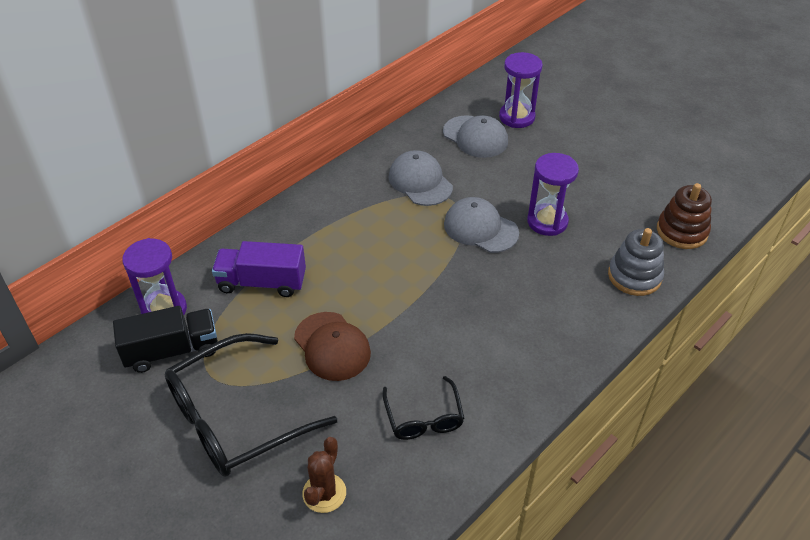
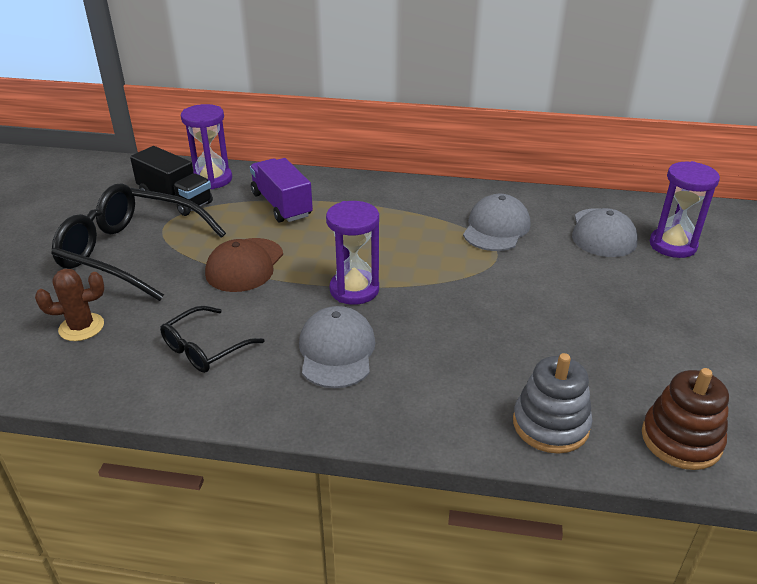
camera: 55 degrees right, 10 degrees down
(480, 228) = (481, 286): grey cap -> grey cap (336, 351)
(547, 222) = (549, 325): purple hourglass -> purple hourglass (354, 290)

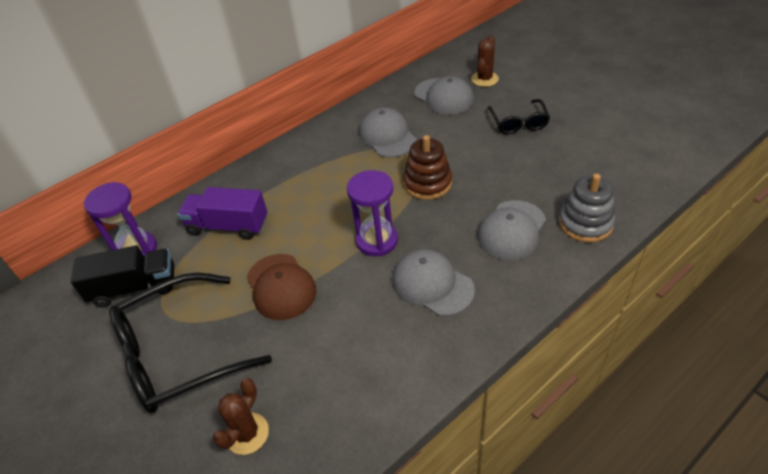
camera: 45 degrees left, 10 degrees up
(205, 348) = (357, 359): black glasses -> black glasses (518, 122)
(471, 371) = (511, 230): none -> grey cap
(672, 245) = (484, 79): purple hourglass -> brown cactus
(681, 440) = (637, 180): brown stacking toy -> brown stacking toy (427, 183)

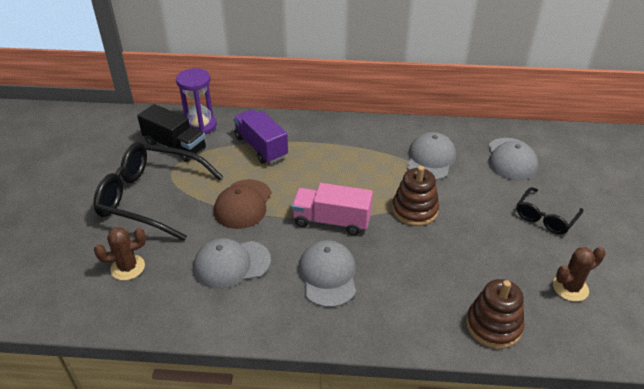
camera: 40 degrees right, 5 degrees down
(377, 240) = (331, 221): purple hourglass -> pink truck
(484, 79) = (564, 167): brown cactus -> brown cactus (570, 288)
(511, 230) = (430, 285): grey cap -> grey cap (231, 264)
(585, 223) = (493, 325): grey stacking toy -> brown stacking toy

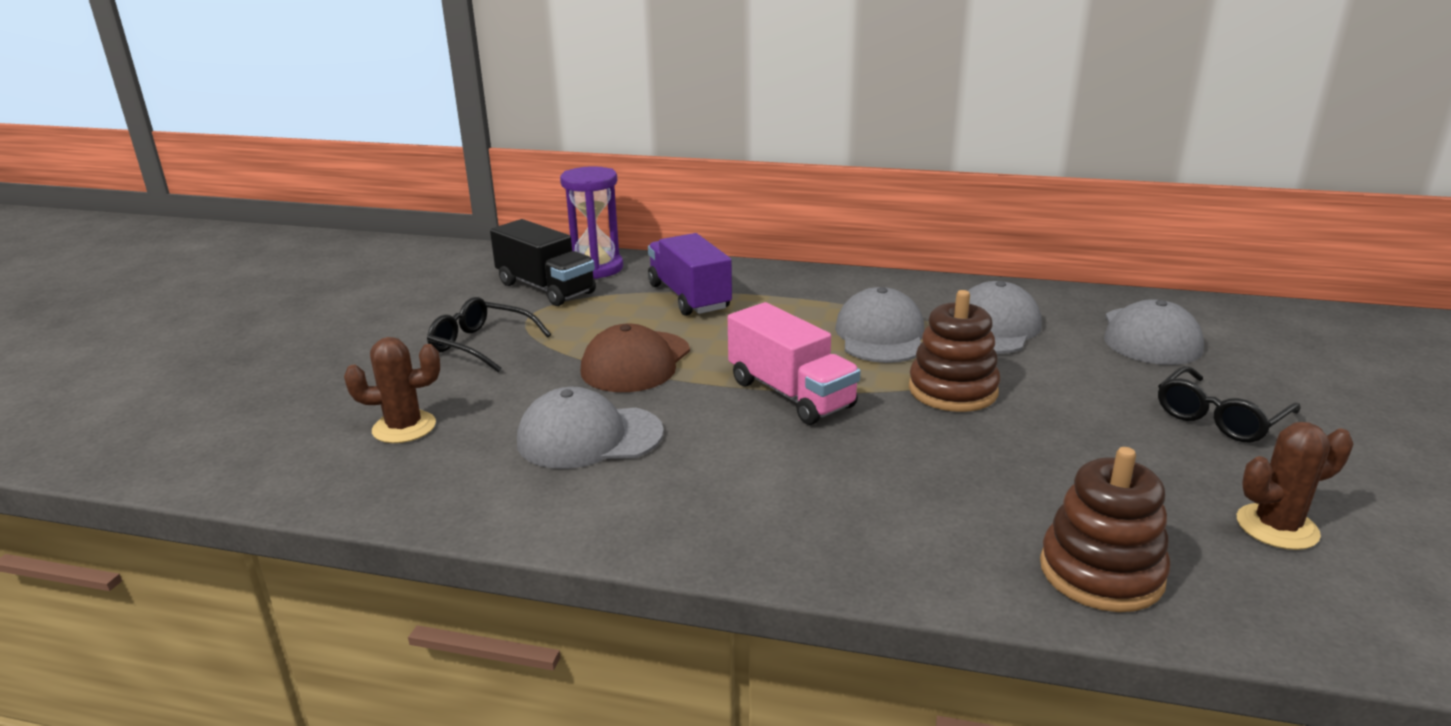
camera: 10 degrees right, 15 degrees down
(151, 198) = (481, 345): black glasses -> black glasses, size x0.53
(328, 275) = (766, 466): grey cap -> grey cap (880, 335)
(331, 221) = (790, 394): pink truck -> pink truck turned 150 degrees counterclockwise

